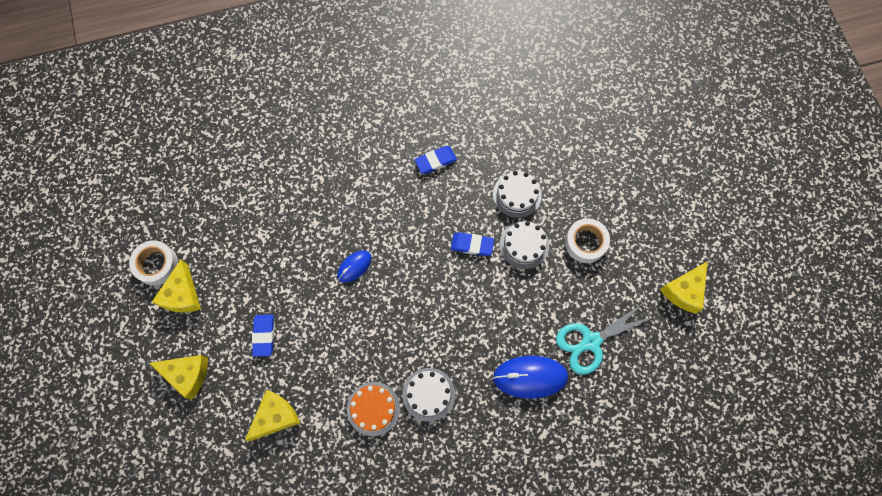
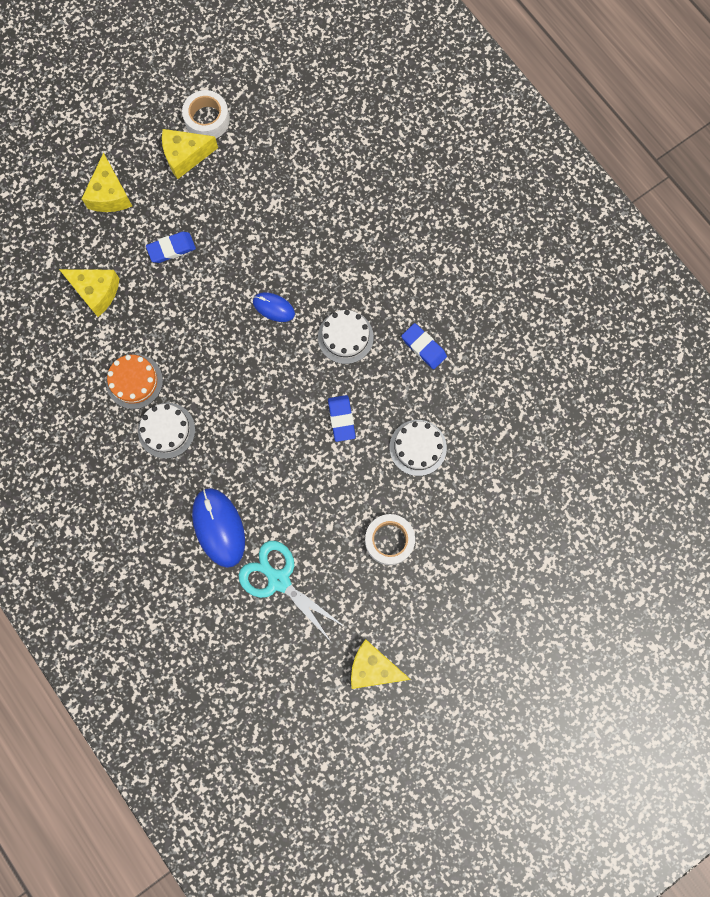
camera: 70 degrees right, 5 degrees up
(524, 245) = (362, 474): white cake -> white cake (345, 337)

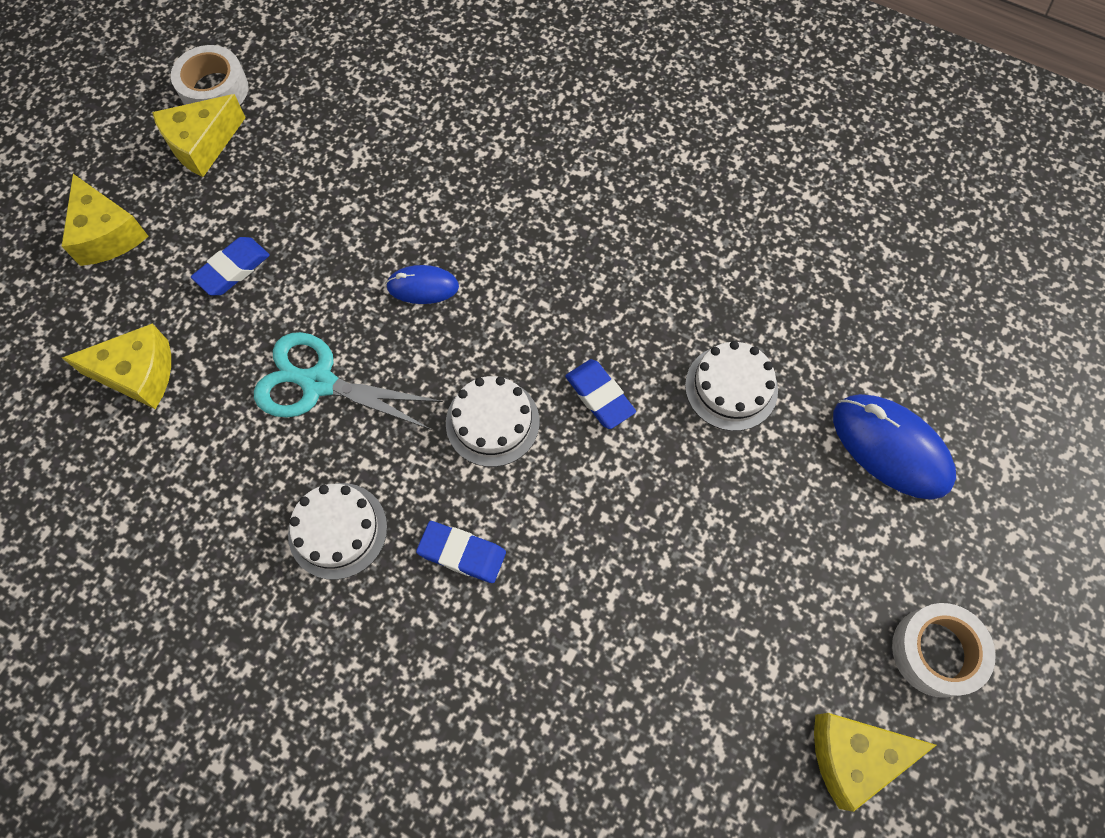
camera: 25 degrees left, 10 degrees down
(134, 381) = (253, 479): orange cake -> none
(219, 527) = (492, 645): blue mouse -> blue mouse (891, 448)
(279, 580) = (630, 685): turquoise scissors -> turquoise scissors (318, 383)
(345, 337) = (546, 283): white cake -> white cake (492, 422)
(389, 540) = (765, 540): white tape -> white tape (936, 652)
(423, 347) = (663, 251): blue eraser -> blue eraser (462, 553)

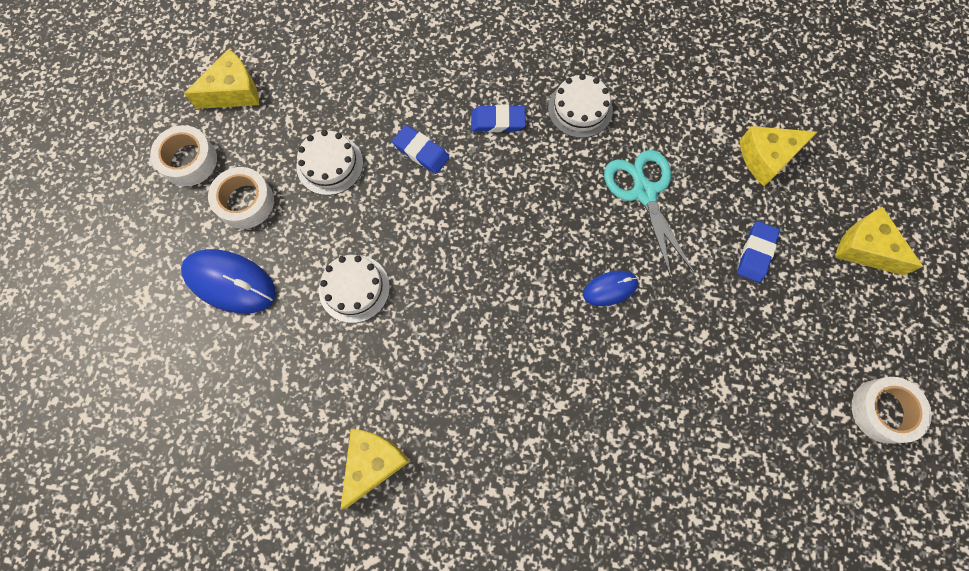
camera: 160 degrees right, 5 degrees up
(202, 144) = (853, 352): yellow cheese -> yellow cheese (373, 463)
(318, 383) = (644, 192): turquoise scissors -> turquoise scissors turned 105 degrees counterclockwise
(492, 422) = (514, 206): white cake -> white cake (330, 164)
(599, 396) = (447, 250): blue eraser -> blue eraser (421, 152)
(857, 554) = (245, 202): none -> white tape

